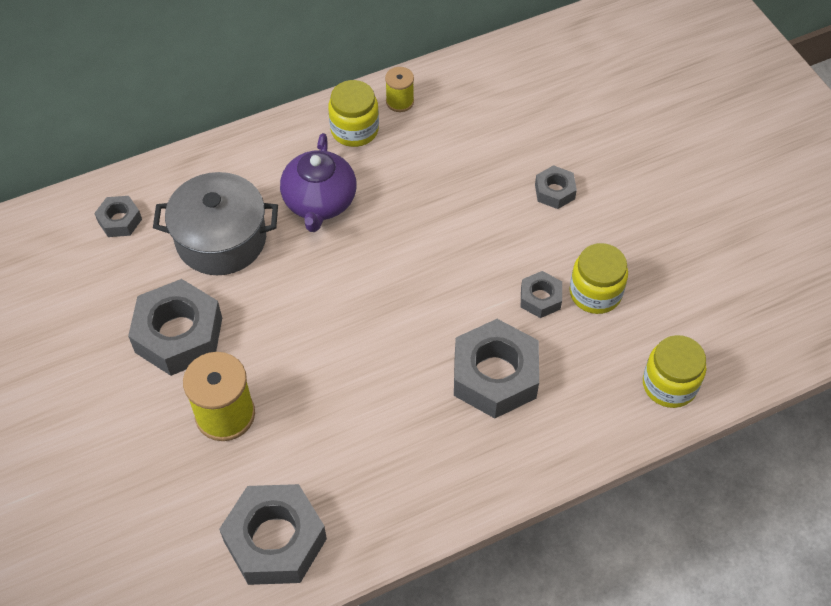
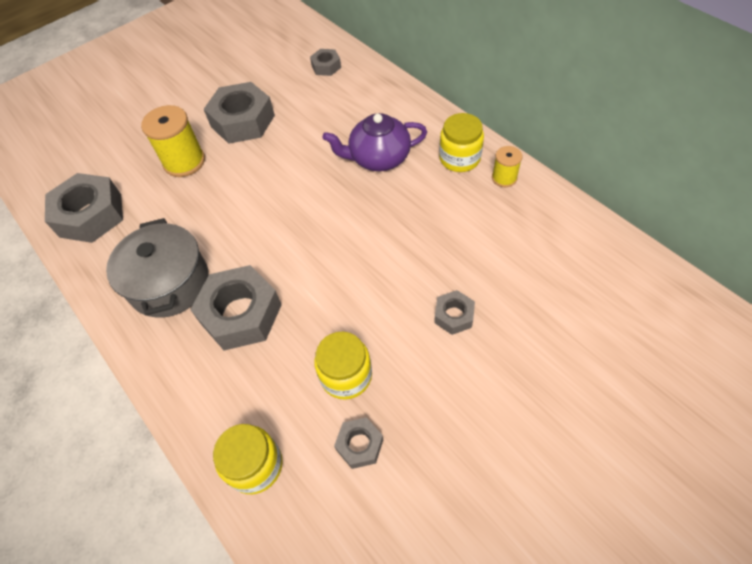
camera: 80 degrees right, 0 degrees up
(221, 239) = (326, 117): grey pot -> grey pot (169, 283)
(540, 298) = (328, 331): grey nut -> grey nut (359, 445)

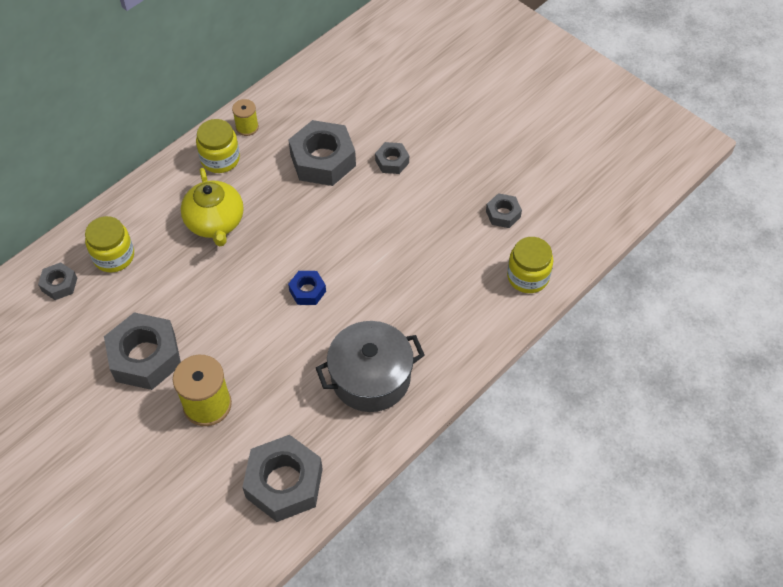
camera: 100 degrees left, 0 degrees up
(241, 314) = (400, 310): grey nut -> grey nut (323, 160)
(284, 231) = (307, 291): none -> blue nut
(346, 375) = (450, 227): yellow jar -> yellow jar (114, 256)
(378, 158) = (215, 222): purple teapot -> yellow teapot

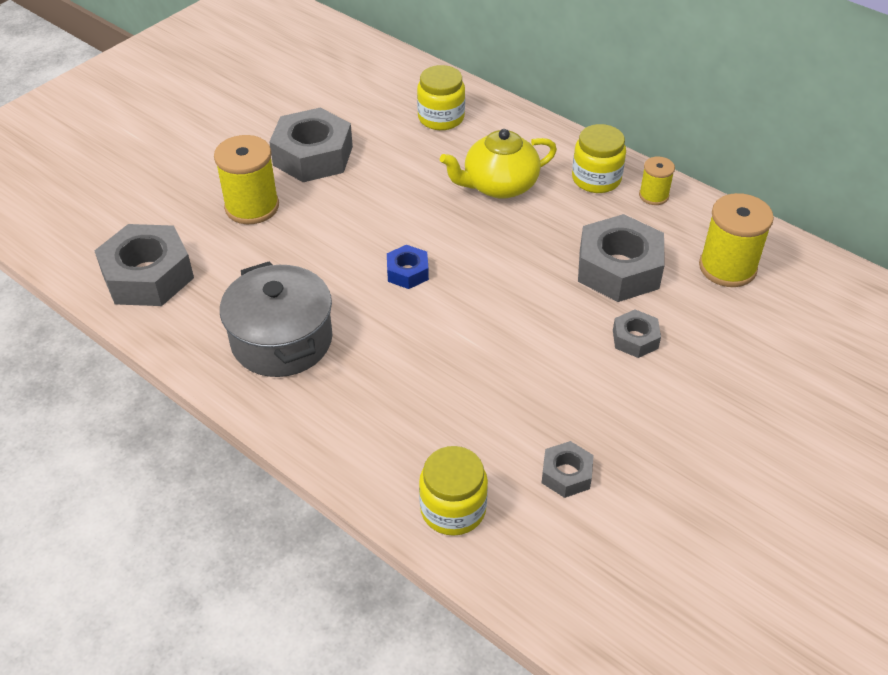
camera: 85 degrees right, 10 degrees down
(59, 284) = (401, 88): grey nut -> none
(330, 100) = (727, 267): none -> yellow spool

